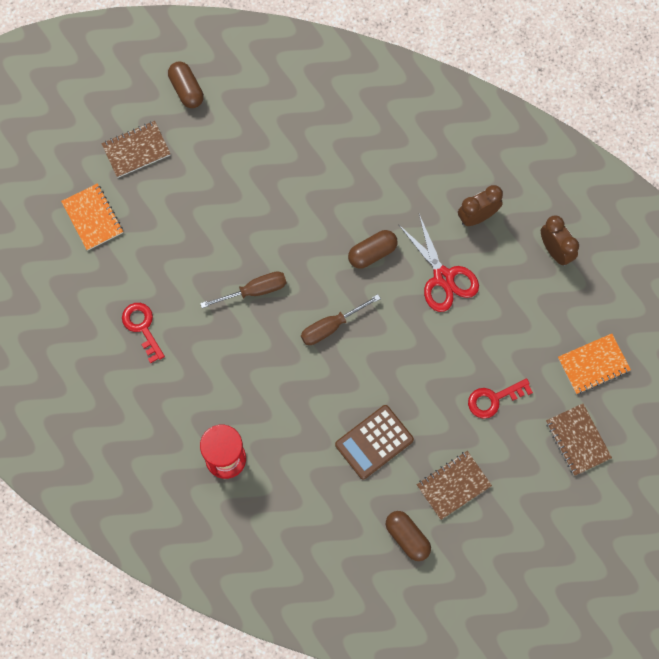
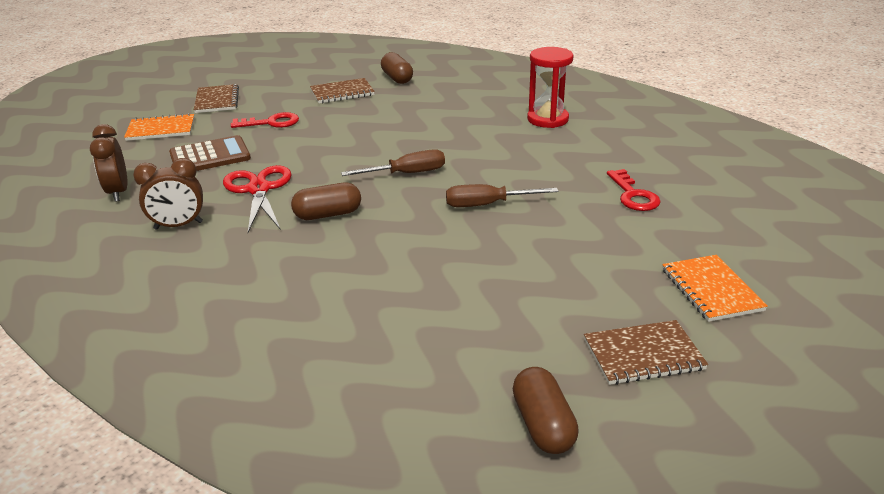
camera: 165 degrees left, 40 degrees down
(374, 442) = (400, 114): brown calculator -> brown calculator (210, 156)

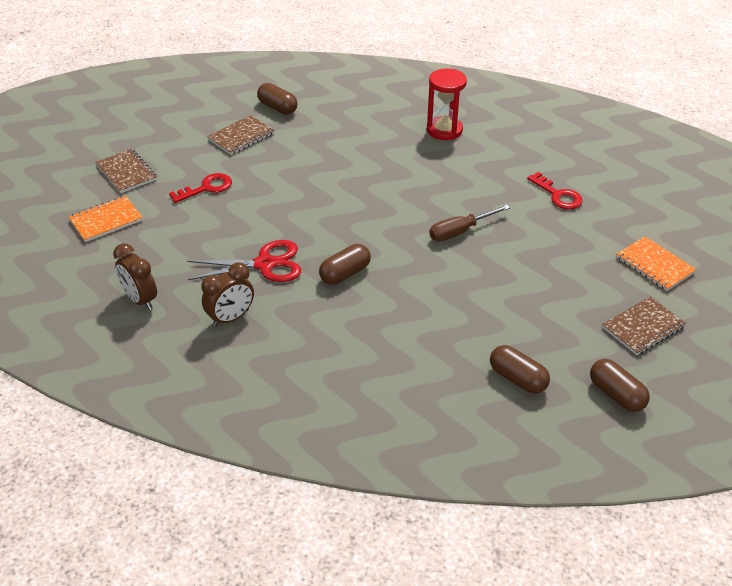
camera: 25 degrees left, 10 degrees up
(210, 156) = (186, 240): brown calculator -> none
(258, 189) = (265, 264): red scissors -> red scissors turned 120 degrees clockwise
(407, 173) = (374, 216): brown screwdriver -> none
(425, 366) = (517, 379): none -> brown capsule

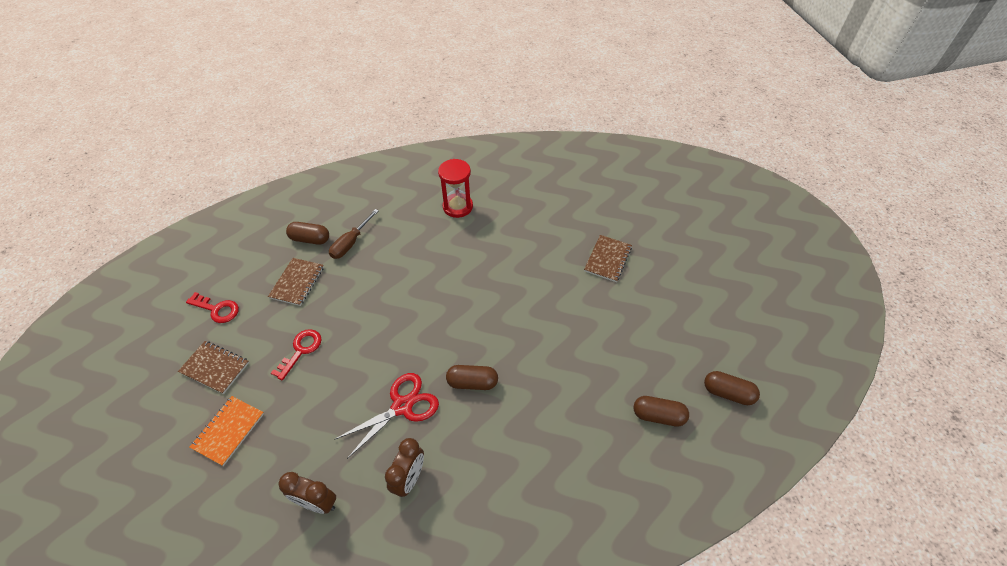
camera: 30 degrees left, 10 degrees up
(345, 274) = (472, 382): brown capsule -> brown capsule turned 75 degrees clockwise
(460, 231) = (530, 298): brown screwdriver -> brown screwdriver (351, 243)
(558, 195) = (575, 232): red key -> red key (217, 309)
(643, 327) = (704, 324): brown notebook -> brown notebook (607, 259)
(655, 265) = (676, 265): orange notebook -> none

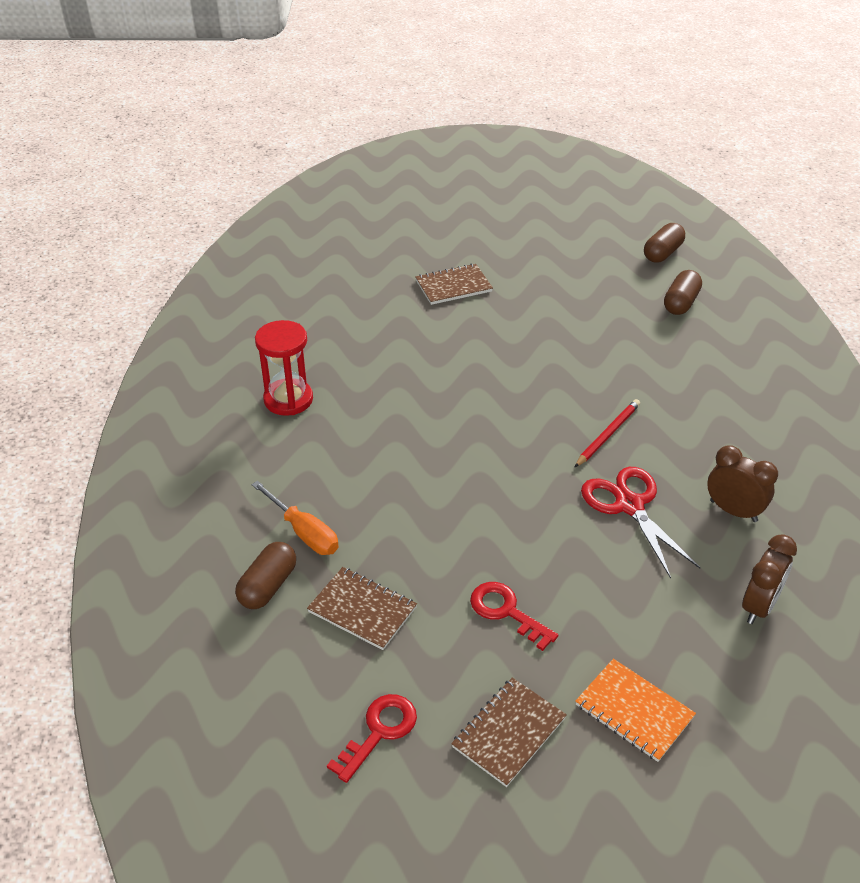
camera: 75 degrees left, 10 degrees down
(351, 243) = (304, 532): brown screwdriver -> orange screwdriver
(472, 382) = (607, 434): brown capsule -> red pencil
(607, 259) = (453, 286): brown notebook -> brown notebook turned 60 degrees counterclockwise

